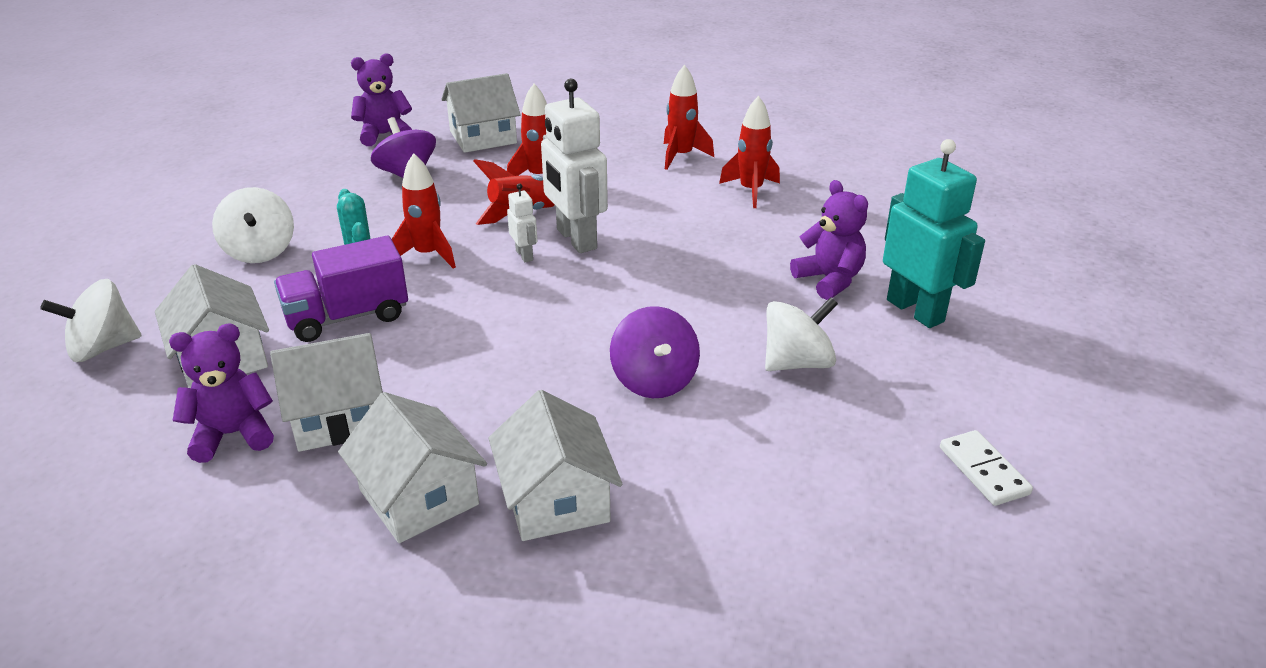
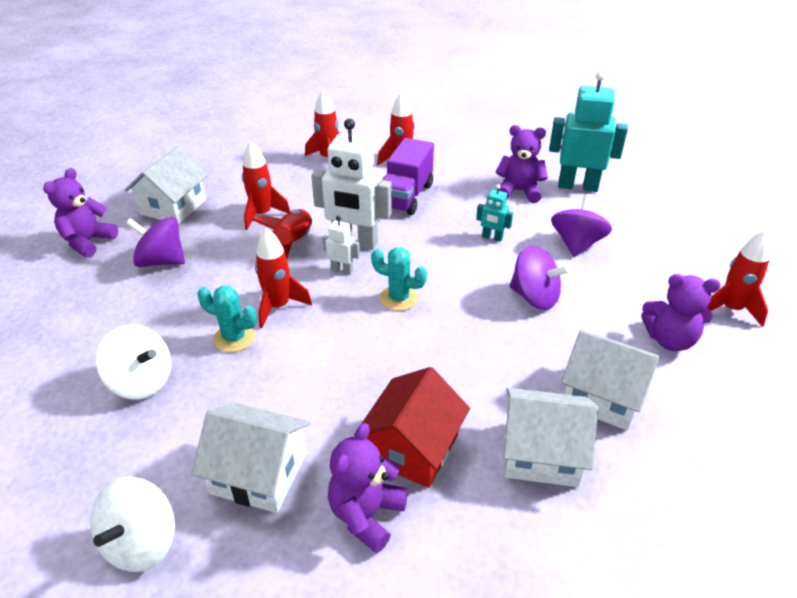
camera: 45 degrees left, 5 degrees up
(338, 417) = (412, 447): white house -> red house
(347, 317) = (299, 382): purple truck -> purple truck (406, 196)
(529, 305) = (398, 298): none -> turquoise cactus
(713, 305) = (492, 237): none -> turquoise robot
(722, 508) = (669, 340): none -> purple teddy bear
(797, 362) = (576, 244): white spinning top -> purple spinning top
(860, 534) = (730, 309): none -> red rocket
(983, 471) = (719, 247): white domino -> none

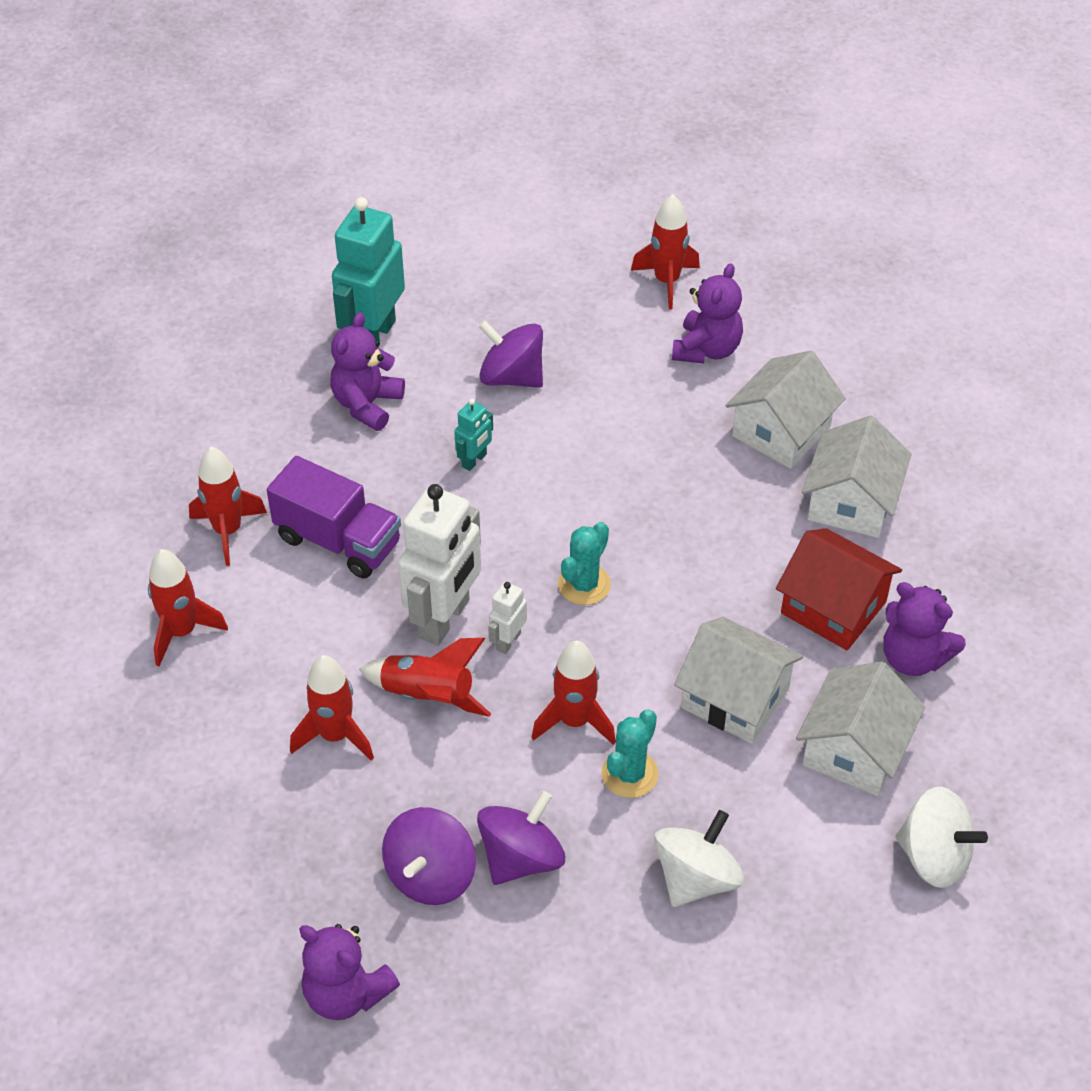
camera: 80 degrees left, 10 degrees up
(173, 207) = (271, 869): white house -> white house (735, 698)
(534, 297) = (610, 447): purple spinning top -> purple spinning top (521, 858)

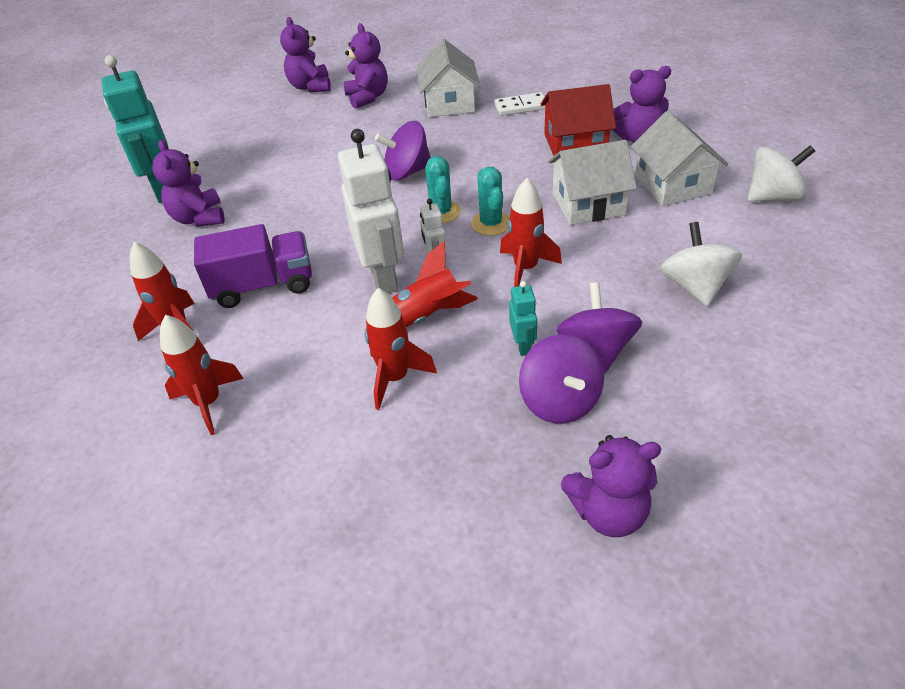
camera: 40 degrees left, 5 degrees down
(474, 460) = (302, 202): turquoise robot -> turquoise robot (523, 345)
(511, 377) = (275, 160): purple spinning top -> purple spinning top (407, 172)
(629, 774) = (590, 269): turquoise cactus -> turquoise cactus (491, 223)
(666, 281) = (310, 87): red rocket -> purple teddy bear
(851, 502) = (521, 107): white house -> white domino

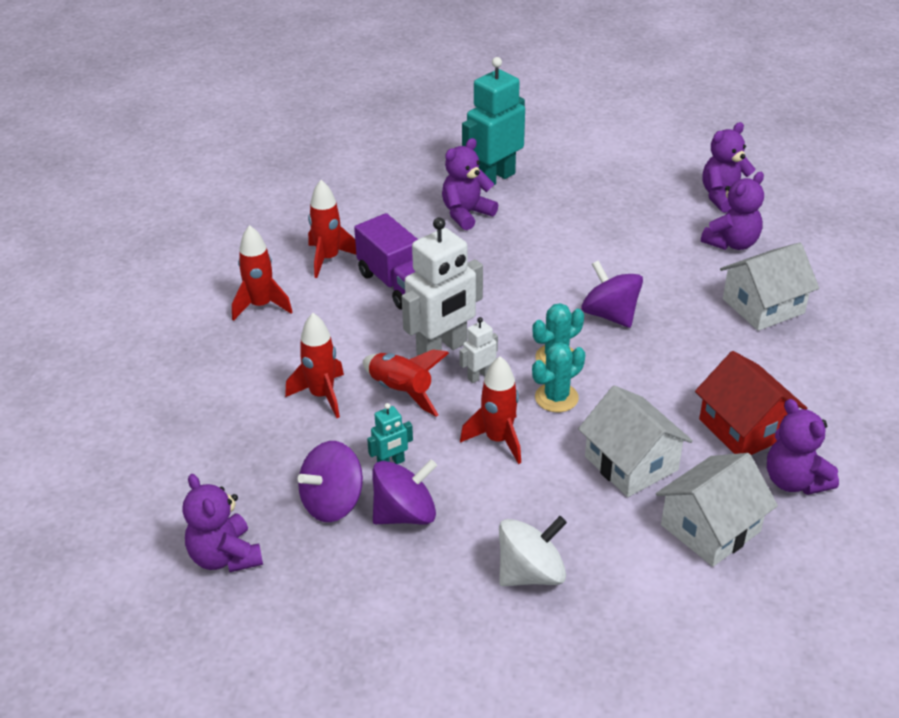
camera: 65 degrees right, 5 degrees down
(521, 107) = (796, 365): white domino -> none
(773, 197) = (738, 626): white spinning top -> none

